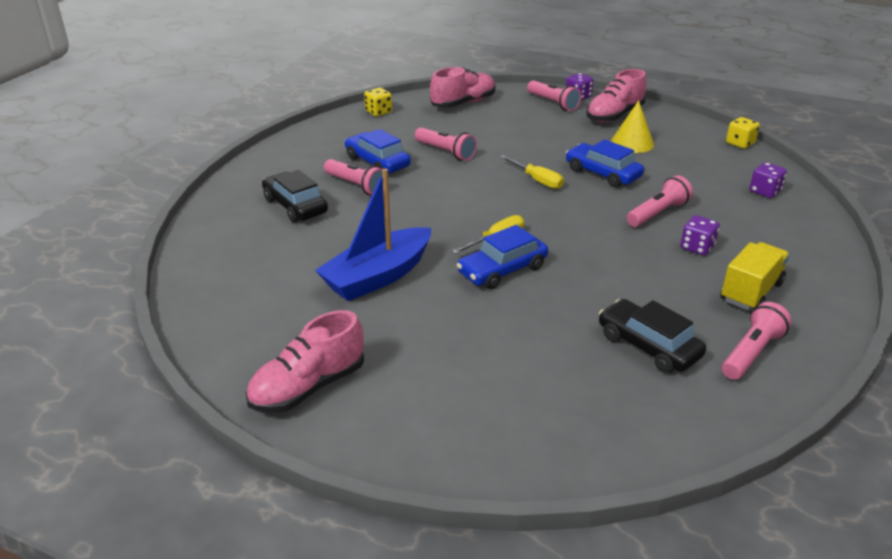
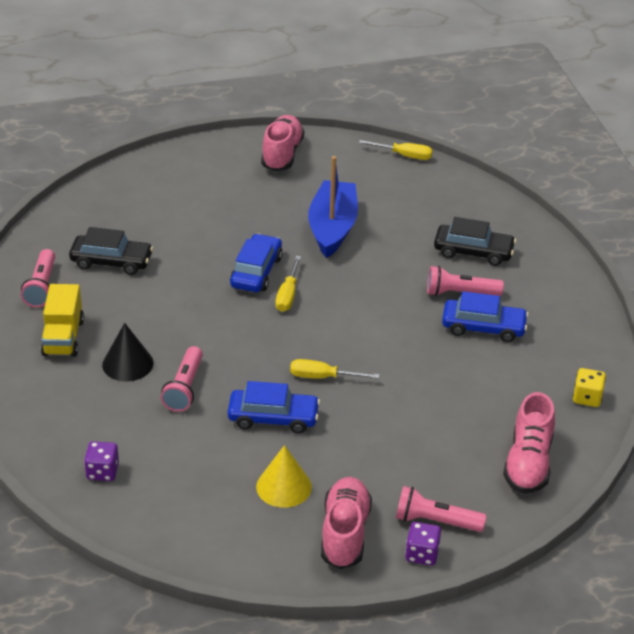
camera: 140 degrees right, 5 degrees up
(190, 315) = (404, 155): none -> yellow screwdriver
(445, 152) = (444, 372): pink flashlight -> none
(697, 247) = (127, 364): purple dice -> black cone
(740, 143) = (168, 551): yellow dice -> none

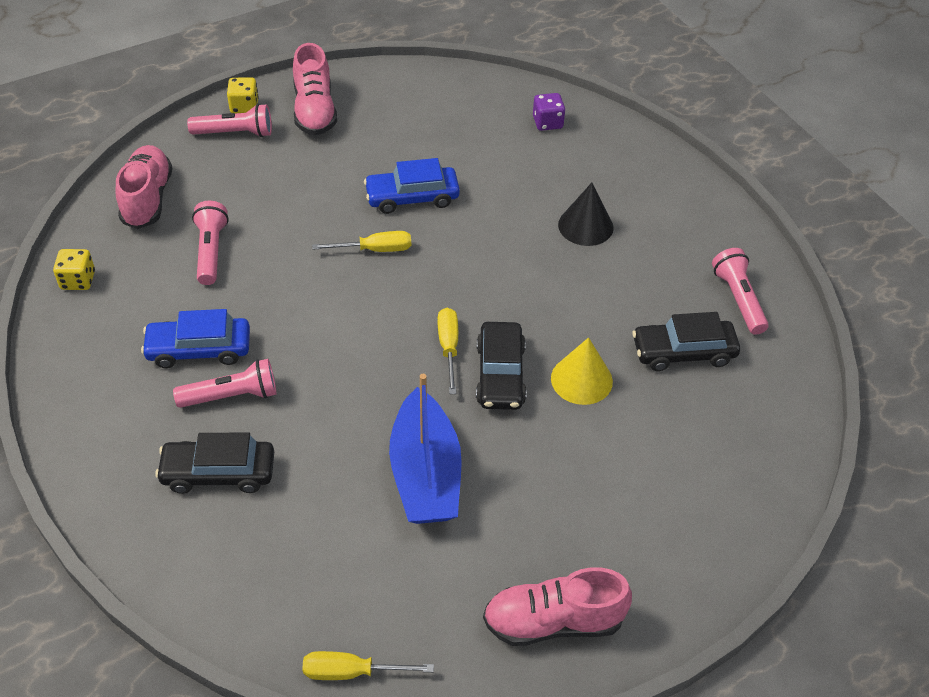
camera: 165 degrees right, 10 degrees up
(63, 338) = (670, 242): yellow truck -> none
(184, 388) = (514, 211): pink flashlight -> pink flashlight (211, 251)
(256, 272) = (500, 374): blue car -> black car
(282, 154) = (553, 622): pink shoe -> pink shoe turned 90 degrees clockwise
(284, 486) = (380, 138): yellow cone -> yellow cone (581, 379)
(422, 554) = (244, 106): purple dice -> yellow dice

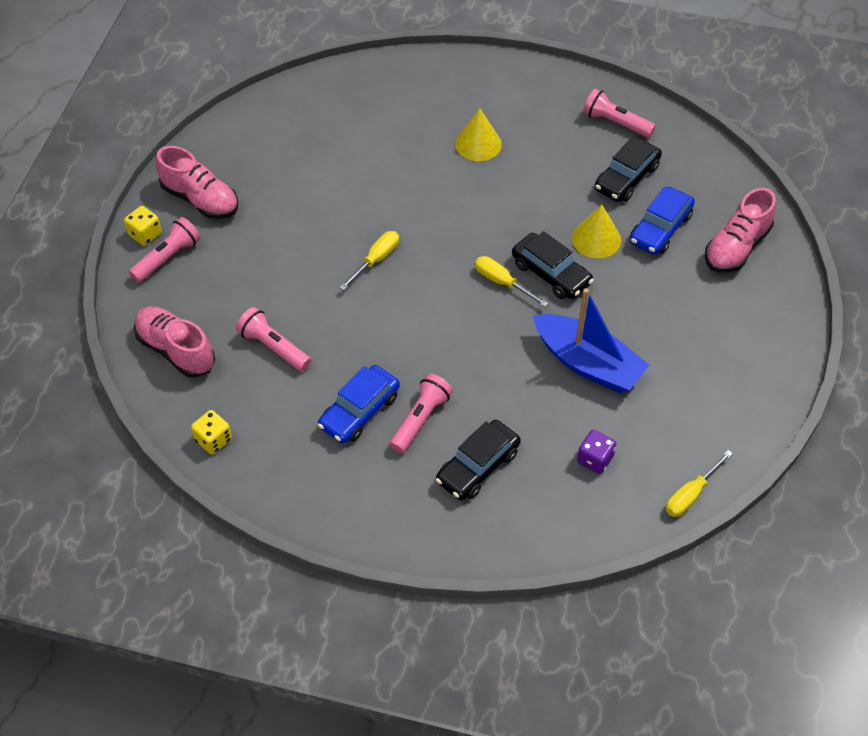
camera: 45 degrees left, 5 degrees up
(412, 197) = (351, 208): blue car -> blue car (660, 228)
(547, 123) = (365, 92): purple dice -> purple dice (595, 459)
(553, 622) = (747, 378): pink shoe -> pink shoe (736, 247)
(585, 226) = (478, 144): black cone -> yellow cone

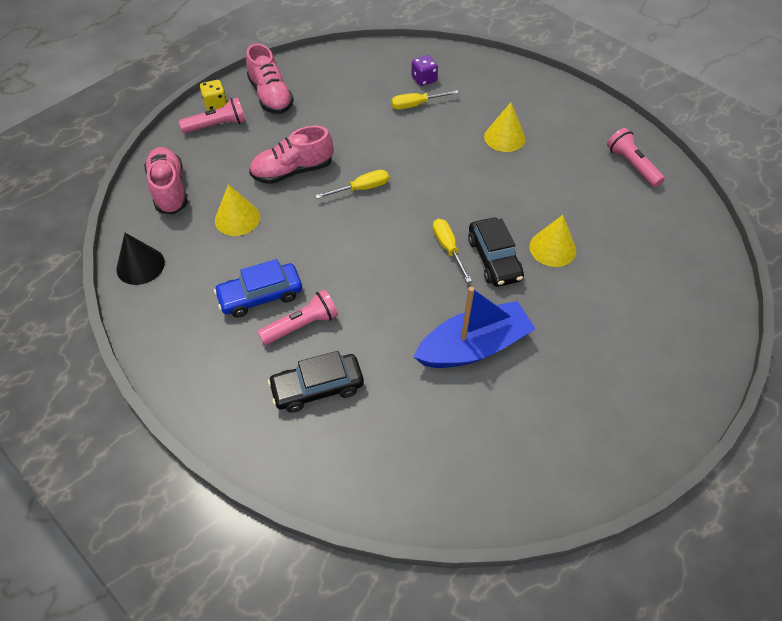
camera: 30 degrees right, 0 degrees up
(213, 440) = (140, 265): yellow dice -> black cone
(273, 347) = (237, 218): pink flashlight -> yellow cone
(587, 363) = (473, 347): blue boat -> blue boat turned 90 degrees counterclockwise
(595, 459) = (421, 434): purple dice -> purple dice (424, 79)
(626, 178) = (613, 211): black car -> none
(660, 228) = (616, 264): blue car -> none
(691, 494) = (487, 514): yellow screwdriver -> yellow screwdriver (416, 105)
(736, 247) = (679, 310): pink shoe -> pink shoe (292, 171)

